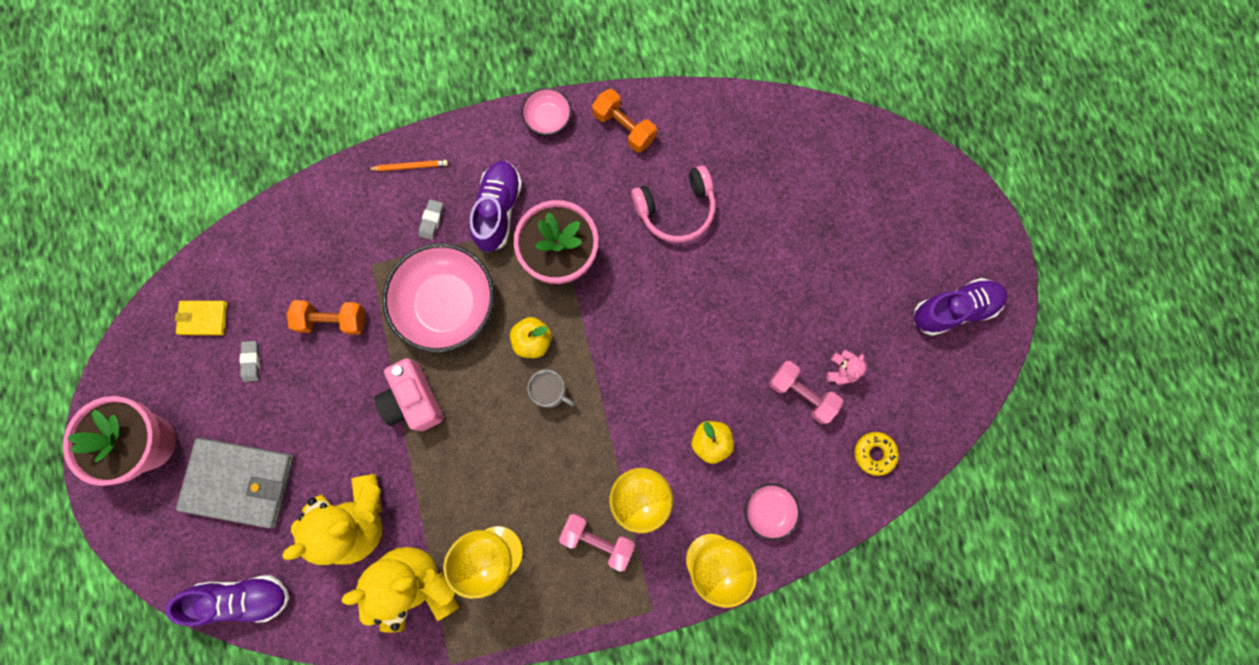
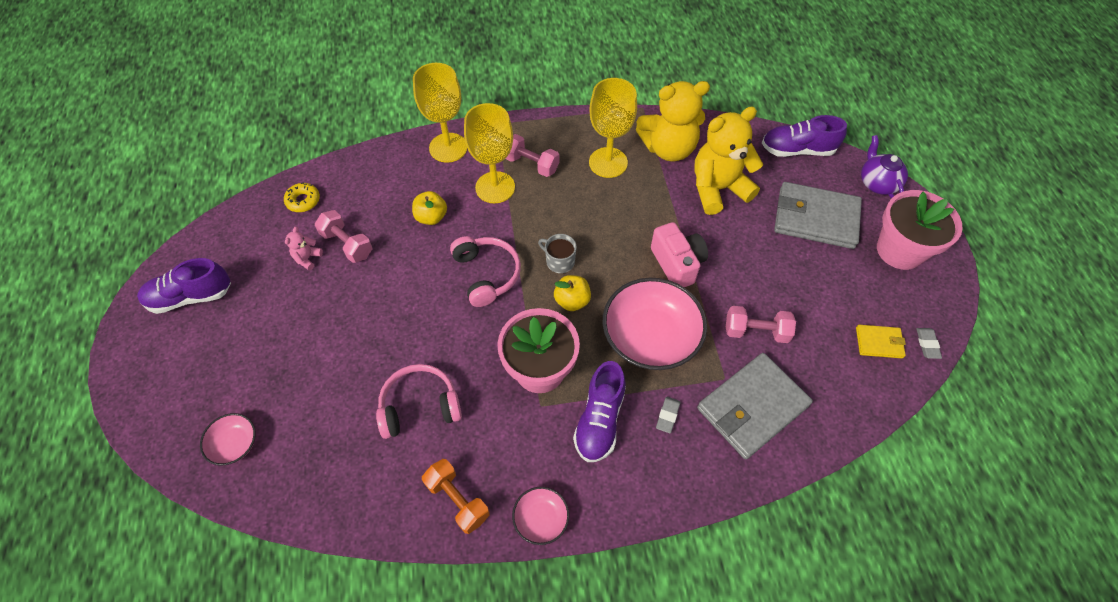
camera: 175 degrees left, 20 degrees down
(149, 547) = (877, 183): none -> purple teapot
(251, 361) = (825, 303): grey eraser -> grey eraser (927, 344)
(333, 320) = (756, 331): orange dumbbell -> pink dumbbell
(347, 236) = (752, 407): none -> grey wallet
(410, 166) = (693, 475): orange pencil -> none
(632, 367) = (486, 274): none -> pink headphones
(769, 510) = (397, 172): pink bowl -> pink bowl (234, 444)

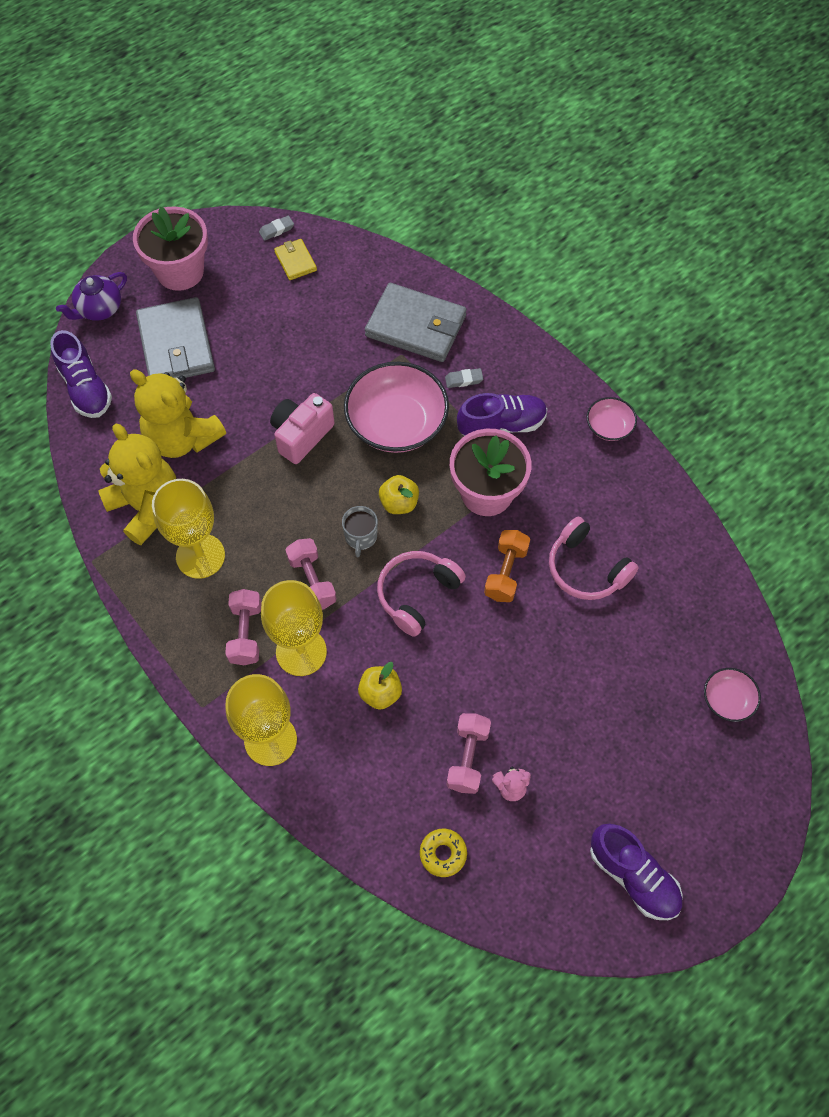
camera: 120 degrees left, 5 degrees up
(457, 500) = (638, 491): orange dumbbell -> orange dumbbell (506, 572)
(756, 331) = (339, 348): pink dumbbell -> pink dumbbell (312, 581)

